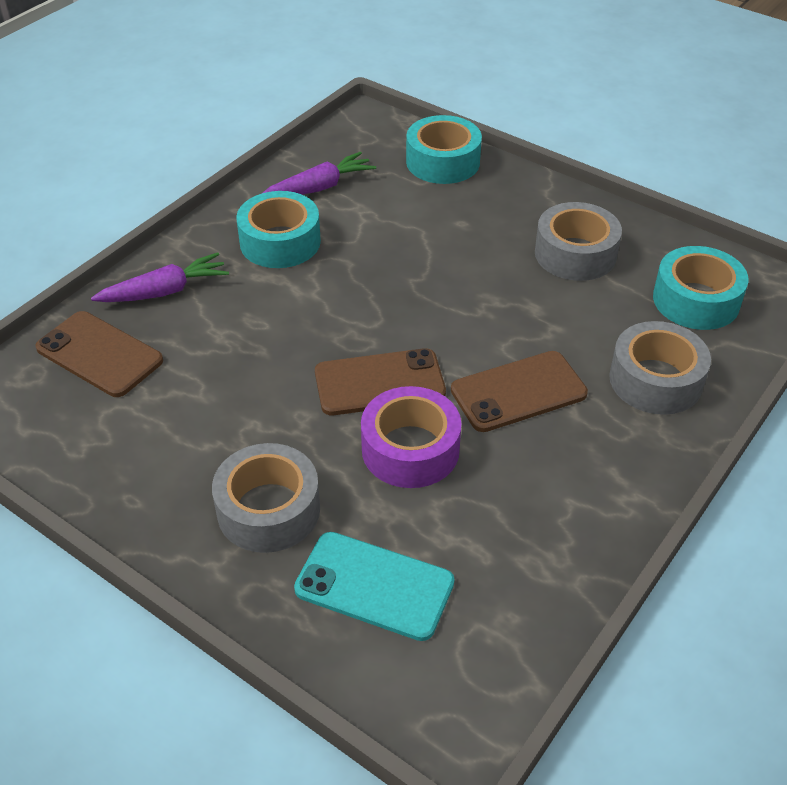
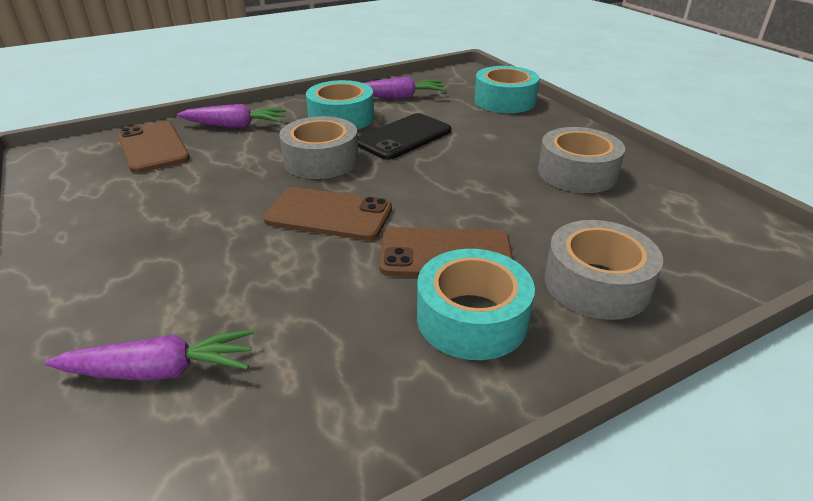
camera: 25 degrees right, 10 degrees down
(268, 509) = (146, 275): grey tape -> grey tape (321, 160)
(373, 253) = (404, 137): none -> black phone
(374, 586) = (160, 371): turquoise phone -> purple carrot
(410, 449) = (307, 268): purple tape -> none
(696, 300) = (682, 231): turquoise tape -> turquoise tape (472, 318)

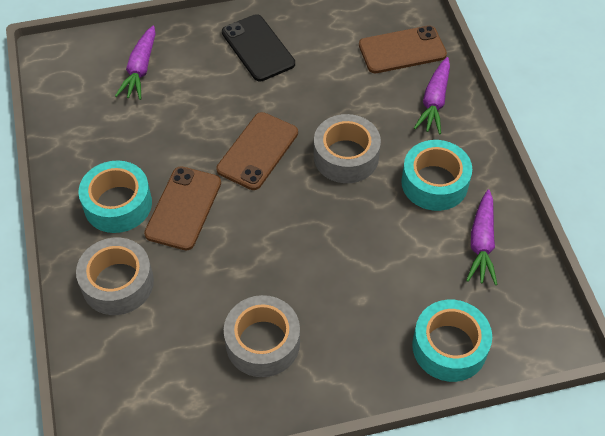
camera: 105 degrees right, 20 degrees up
(404, 137) = (376, 225): black phone -> black phone (258, 48)

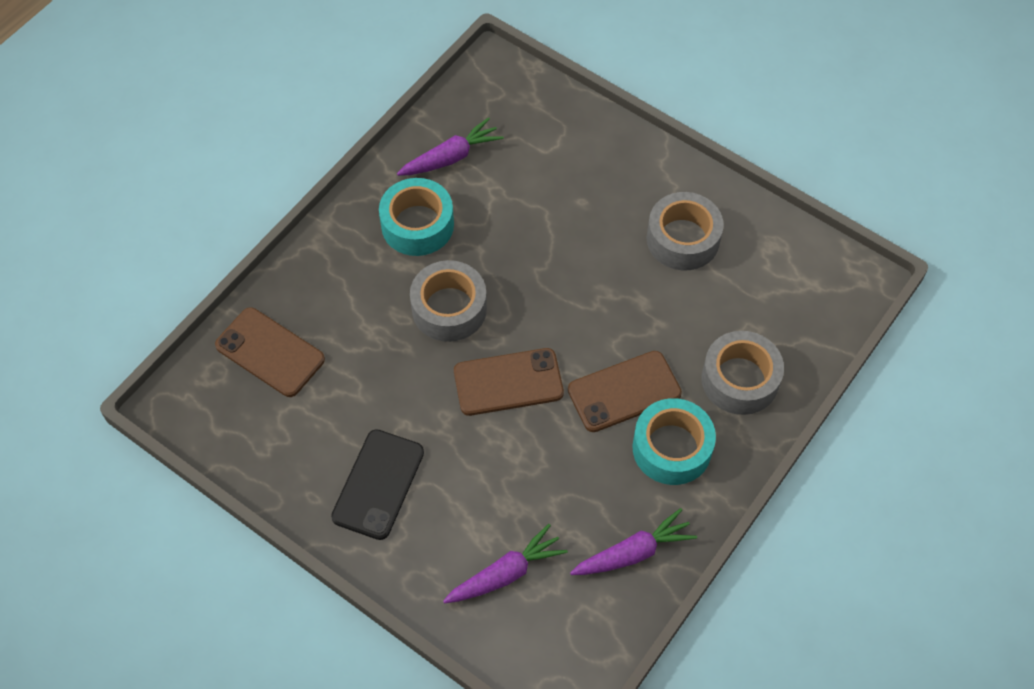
camera: 130 degrees left, 5 degrees up
(434, 101) = (319, 283): purple carrot -> purple carrot (633, 552)
(449, 347) = (566, 124): turquoise tape -> none

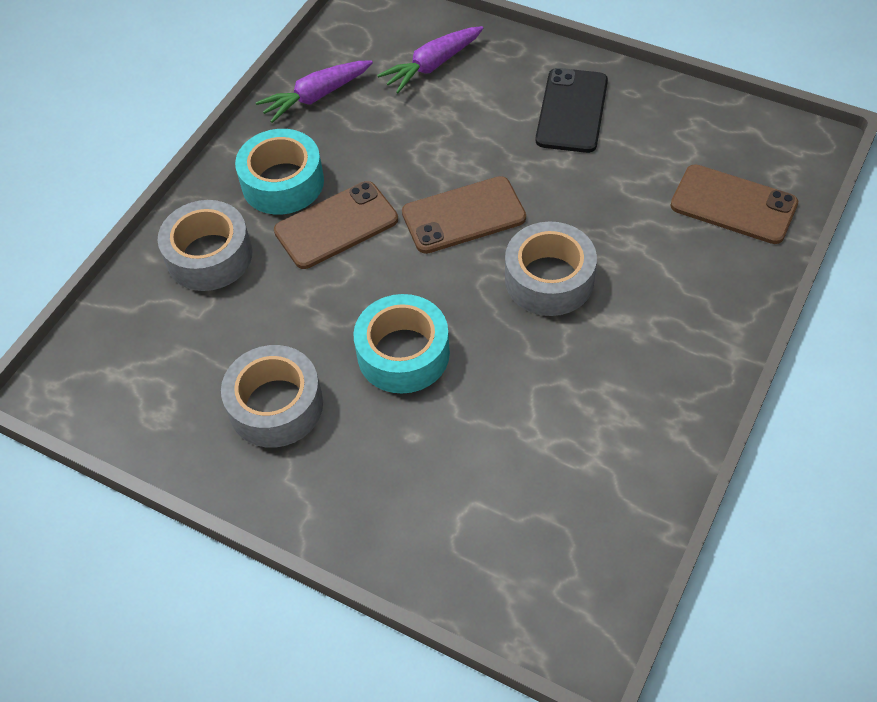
camera: 175 degrees right, 5 degrees down
(417, 225) = (618, 371): turquoise tape -> turquoise tape (403, 353)
(451, 157) = (603, 472): purple carrot -> none

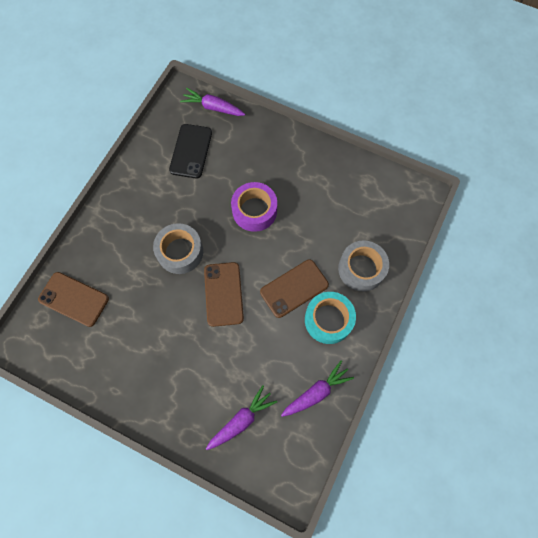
camera: 175 degrees right, 15 degrees up
(276, 405) = (313, 185): grey tape -> none
(403, 353) = (254, 210): turquoise tape -> purple tape
(463, 216) = (223, 294): brown phone -> brown phone turned 75 degrees counterclockwise
(500, 595) = (213, 107): none -> purple carrot
(571, 111) = (154, 375): black phone -> black phone (191, 151)

